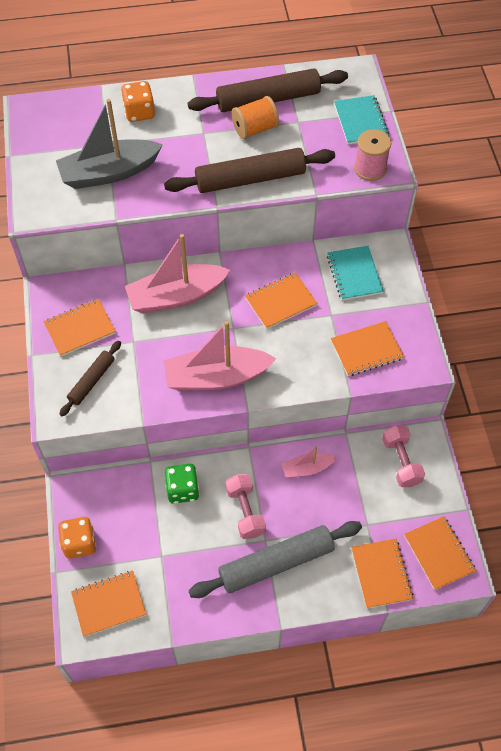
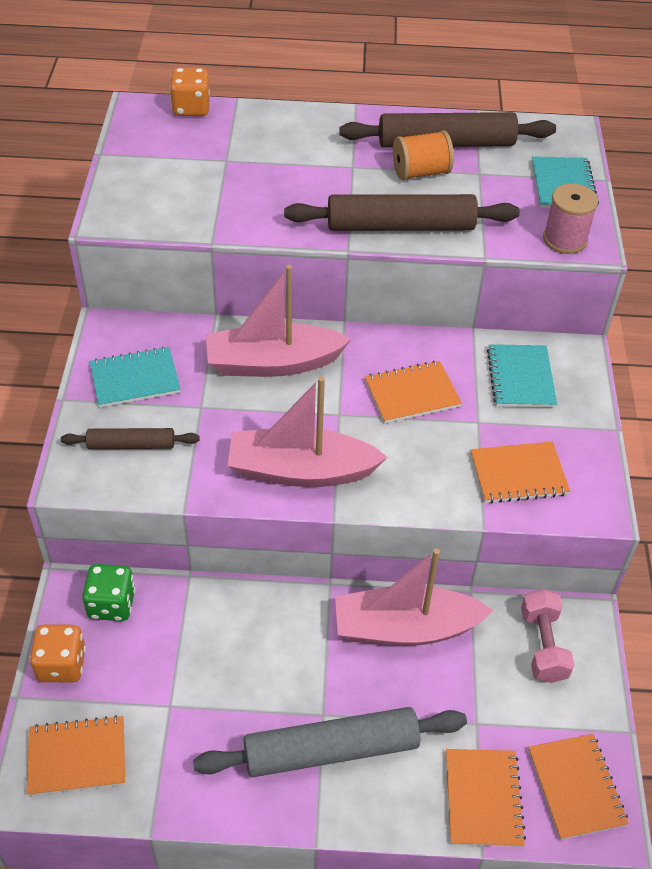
camera: 10 degrees right, 10 degrees down
(80, 328) = (135, 379): orange notebook -> turquoise notebook
(92, 381) = (131, 445): brown rolling pin -> brown rolling pin turned 45 degrees clockwise
(109, 173) = (219, 191): grey boat -> none
(139, 112) = (276, 133): orange dice -> orange dice (191, 108)
(182, 490) = (223, 622): green dice -> green dice (112, 604)
(245, 511) = (304, 669): pink dumbbell -> none
(307, 468) = (405, 628): pink boat -> pink boat, size x1.93

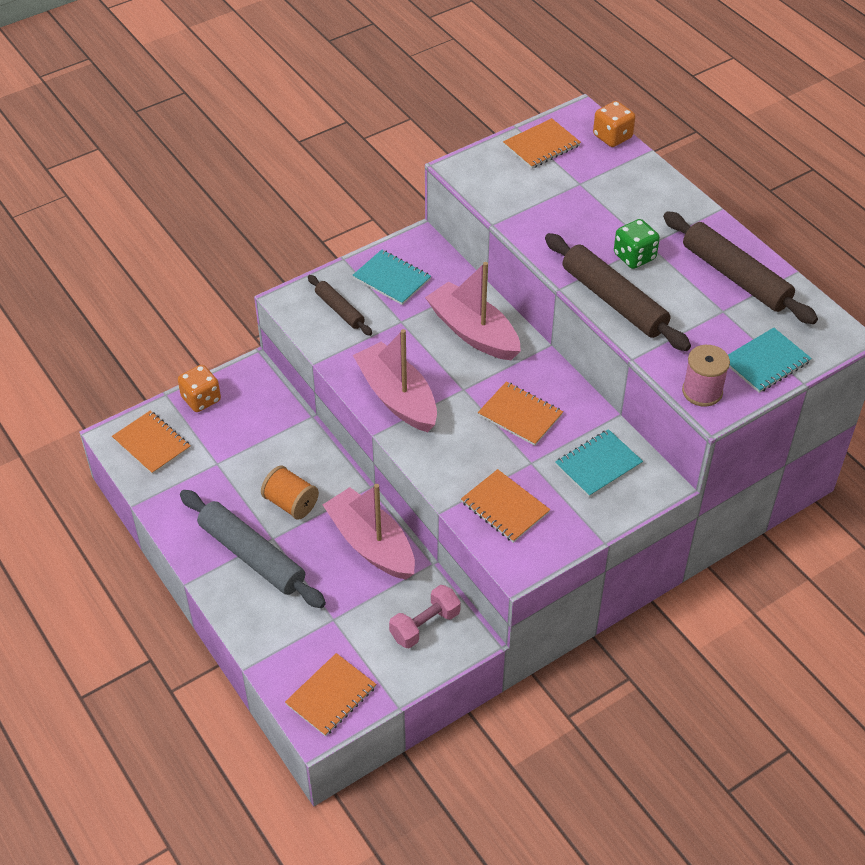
camera: 55 degrees right, 0 degrees up
(112, 604) = (259, 394): green dice -> green dice (634, 257)
(420, 172) = (685, 281): orange spool -> orange spool (291, 503)
(483, 798) = (282, 650): orange notebook -> orange notebook (541, 145)

